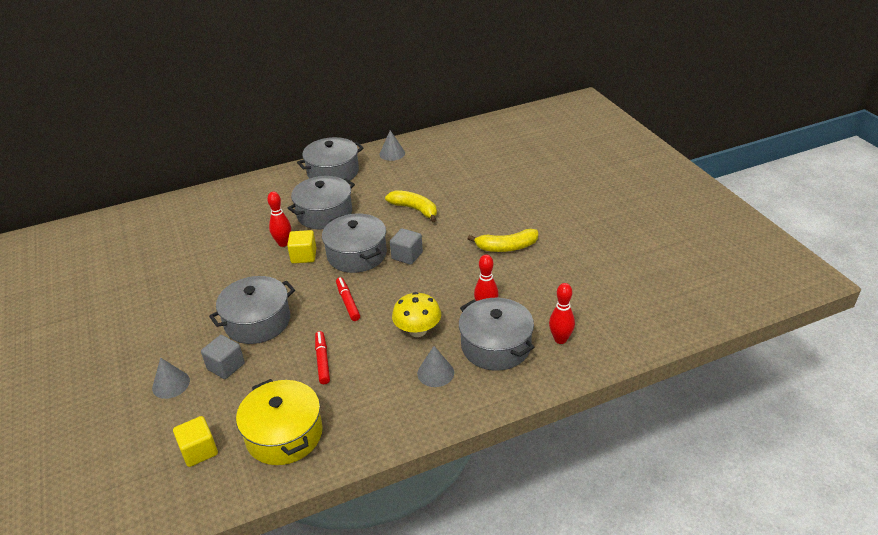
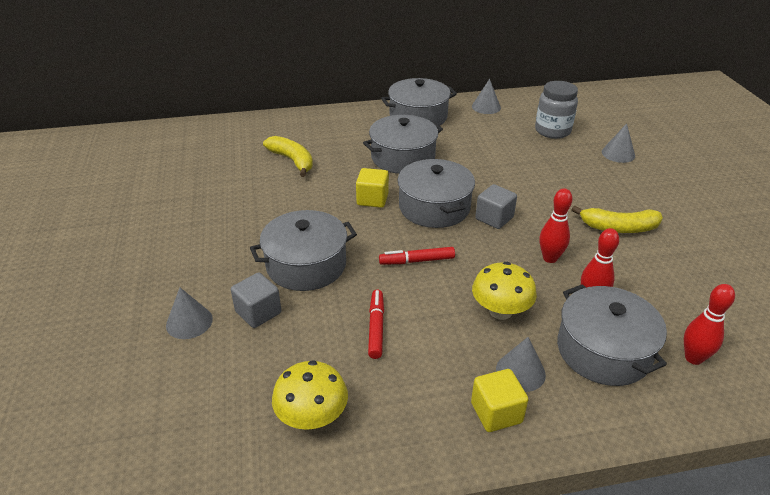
camera: 10 degrees right, 0 degrees up
(199, 451) = (201, 417): yellow cube -> yellow cube (496, 412)
(283, 243) = (351, 182): red bowling pin -> red bowling pin (550, 258)
(284, 434) = (312, 417): yellow pot -> yellow mushroom
(348, 302) = (417, 261): red marker -> red marker turned 90 degrees counterclockwise
(415, 209) = (507, 168): yellow banana -> yellow banana (292, 161)
(451, 168) = (552, 131): none -> grey jar
(506, 181) = (618, 154): none -> grey cone

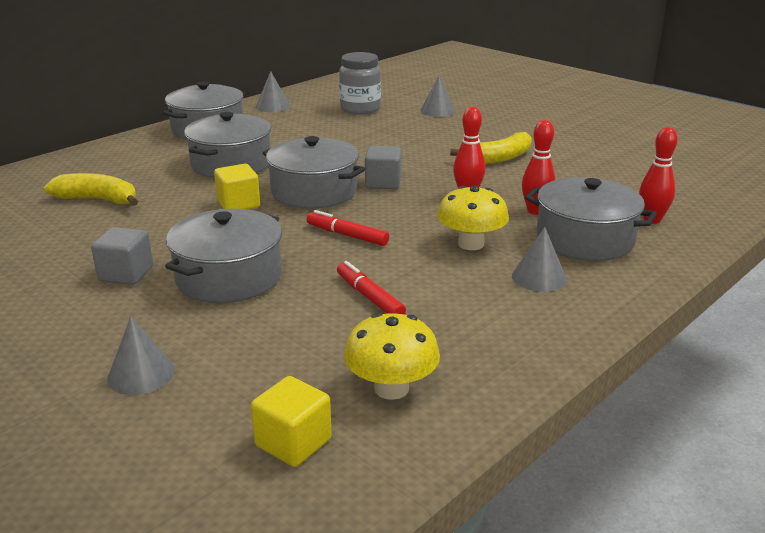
camera: 35 degrees left, 10 degrees down
(258, 312) = (221, 334): grey cube -> grey cube (126, 274)
(417, 261) = (347, 235): red marker -> red marker turned 75 degrees clockwise
(496, 412) = (554, 312): yellow cube -> yellow cube (293, 442)

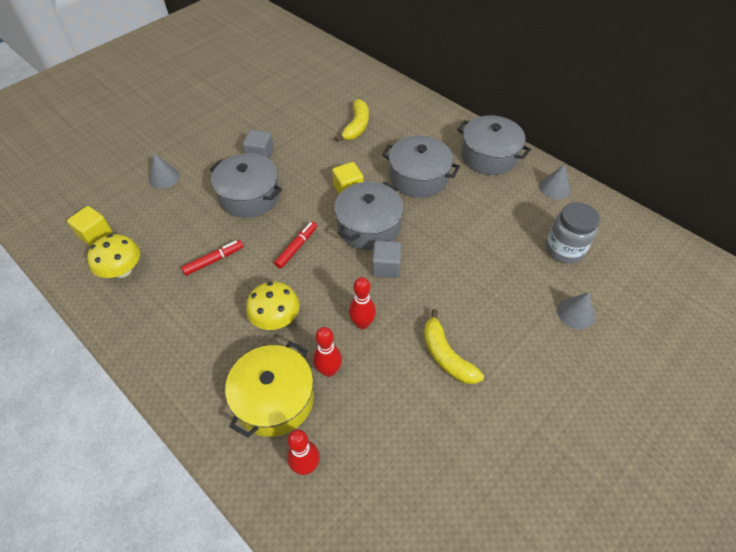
camera: 90 degrees right, 25 degrees up
(539, 277) = (220, 356): grey cone -> none
(584, 239) = (274, 399): grey pot -> yellow pot

